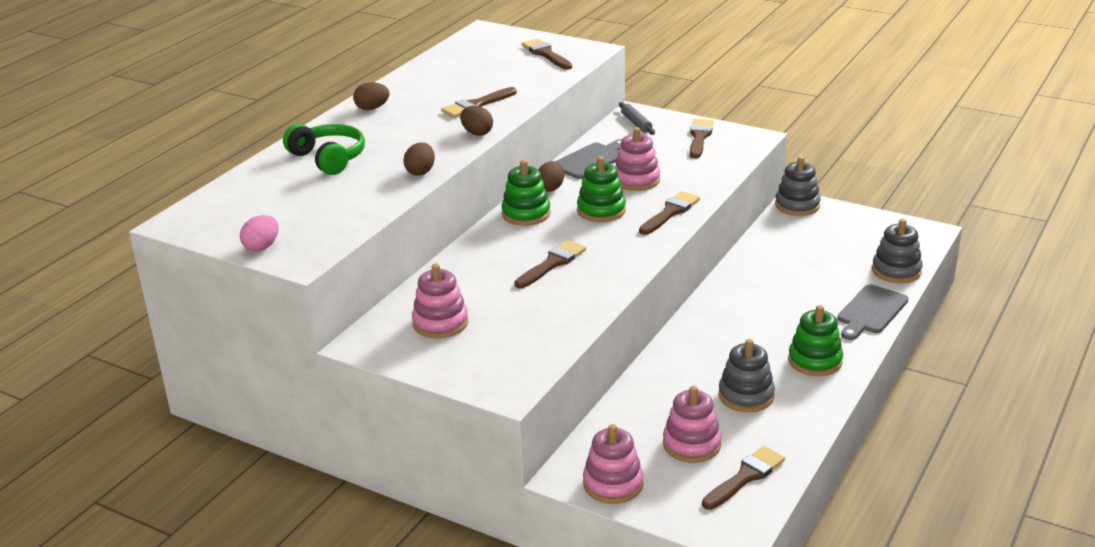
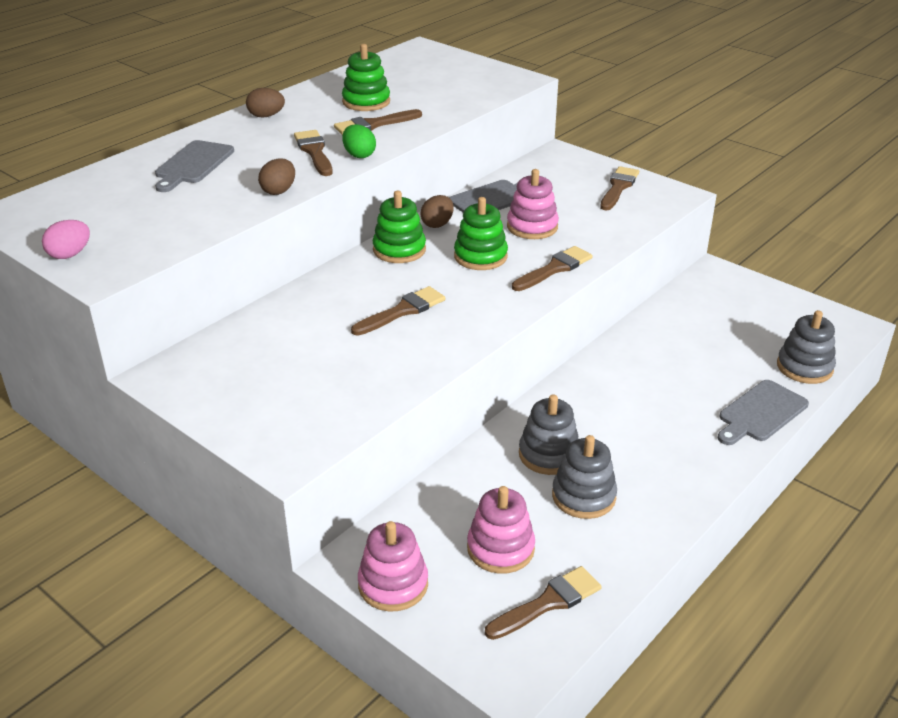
camera: 10 degrees right, 5 degrees up
(328, 158) = (193, 164): green headphones -> grey cutting board
(440, 323) = (253, 364): pink stacking toy -> none
(477, 133) = (359, 155): brown egg -> green egg
(546, 54) = (471, 79): brown brush -> brown brush (314, 152)
(636, 123) = (556, 164): grey rolling pin -> none
(797, 205) = (715, 275): grey stacking toy -> grey stacking toy (549, 454)
(815, 361) = (677, 465): green stacking toy -> green stacking toy (366, 102)

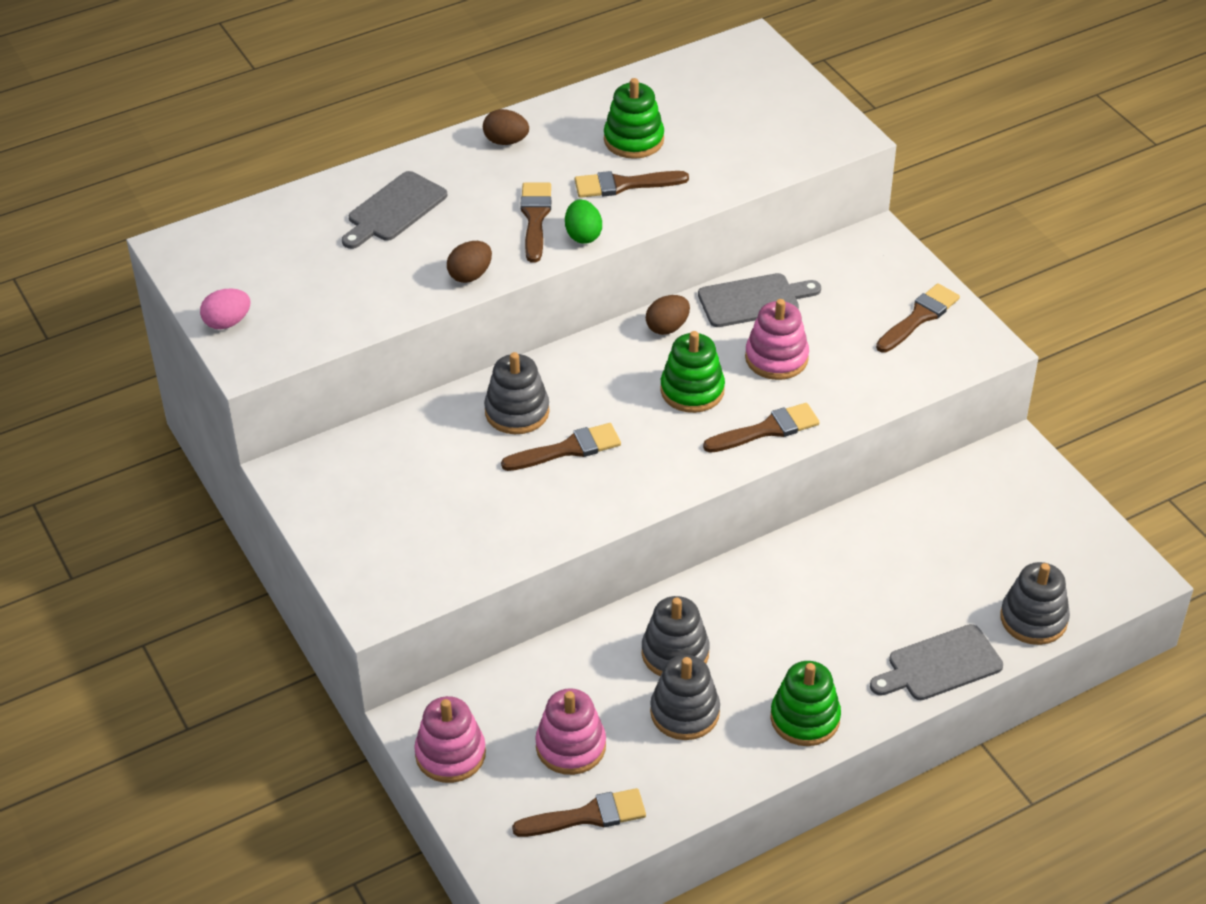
camera: 20 degrees right, 10 degrees up
(345, 295) = (517, 411): none -> grey stacking toy
(399, 250) = (605, 357): green stacking toy -> green stacking toy (805, 718)

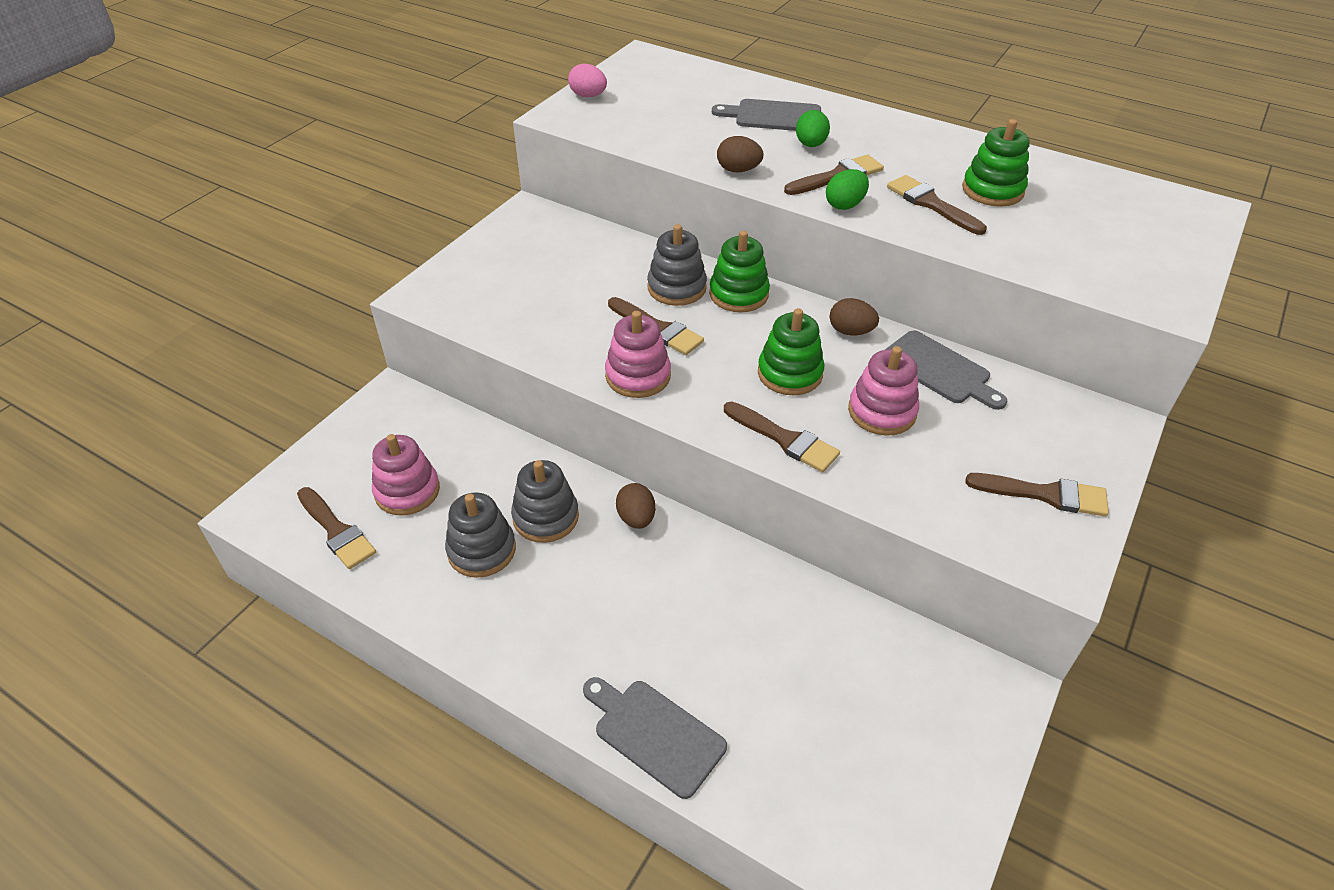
camera: 60 degrees right, 0 degrees up
(450, 754) = (366, 426): pink stacking toy -> pink stacking toy (638, 376)
(468, 210) = (810, 145): none -> green egg
(506, 141) = (908, 135): brown egg -> brown egg (636, 518)
(805, 718) = (521, 642): green stacking toy -> green stacking toy (739, 294)
(1033, 619) = (778, 803): grey stacking toy -> none

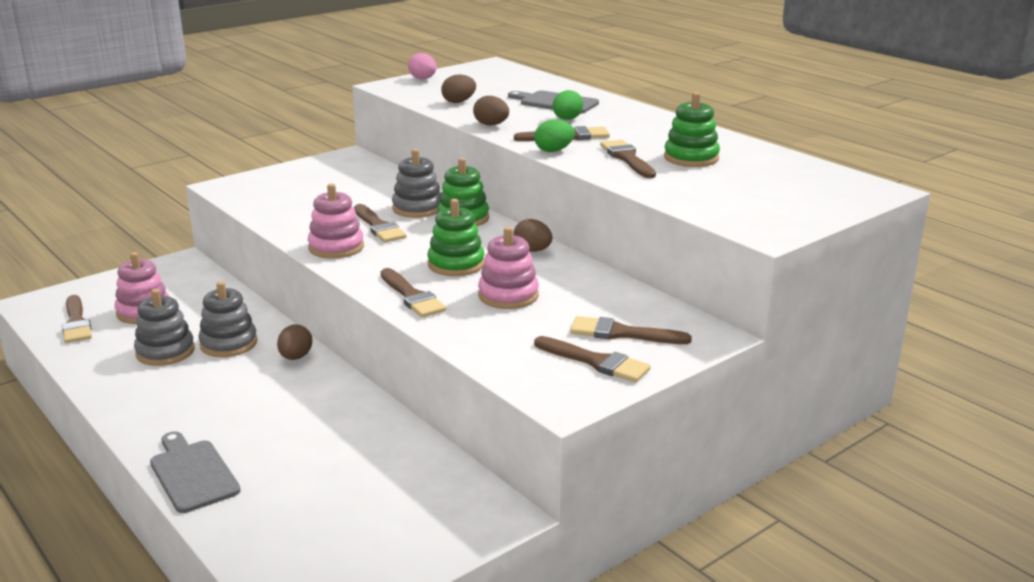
camera: 20 degrees right, 20 degrees down
(666, 133) = (459, 102): none -> brown egg
(939, 370) = (584, 281): grey cutting board -> none
(1035, 443) = (622, 333): none -> brown brush

